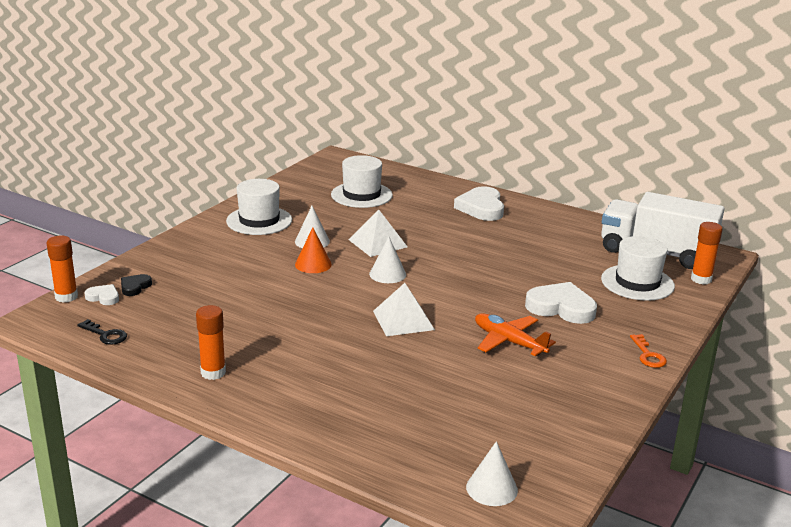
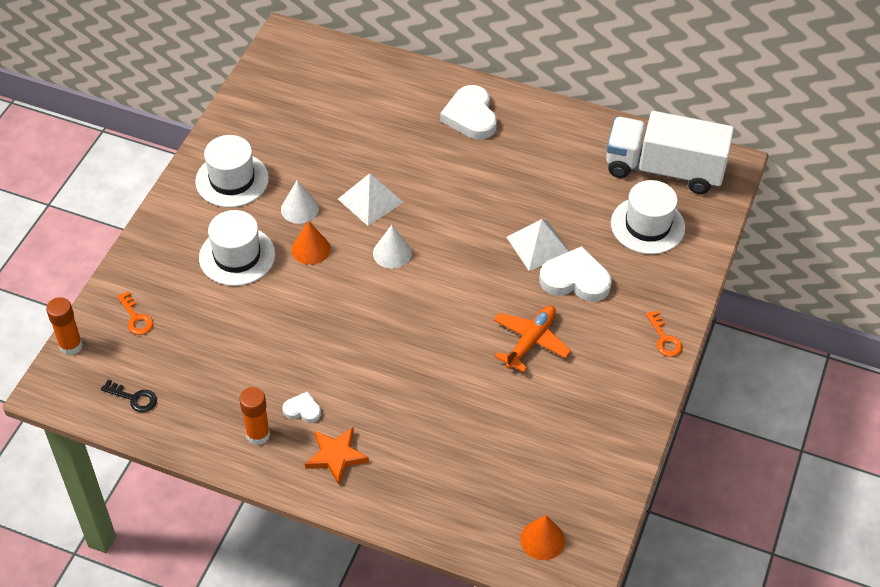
camera: 10 degrees left, 25 degrees up
(103, 297) = (110, 340): white heart -> white heart (302, 410)
(135, 287) = (136, 318): black heart -> orange key
(286, 397) = (336, 456): none -> orange star
(361, 195) = (333, 112): white hat -> white hat (237, 256)
(403, 320) = (423, 325): white pyramid -> white pyramid (538, 245)
(491, 488) = (542, 540): white cone -> orange cone
(509, 342) = (530, 341): orange plane -> orange plane turned 90 degrees clockwise
(701, 279) = (711, 209): orange glue stick -> none

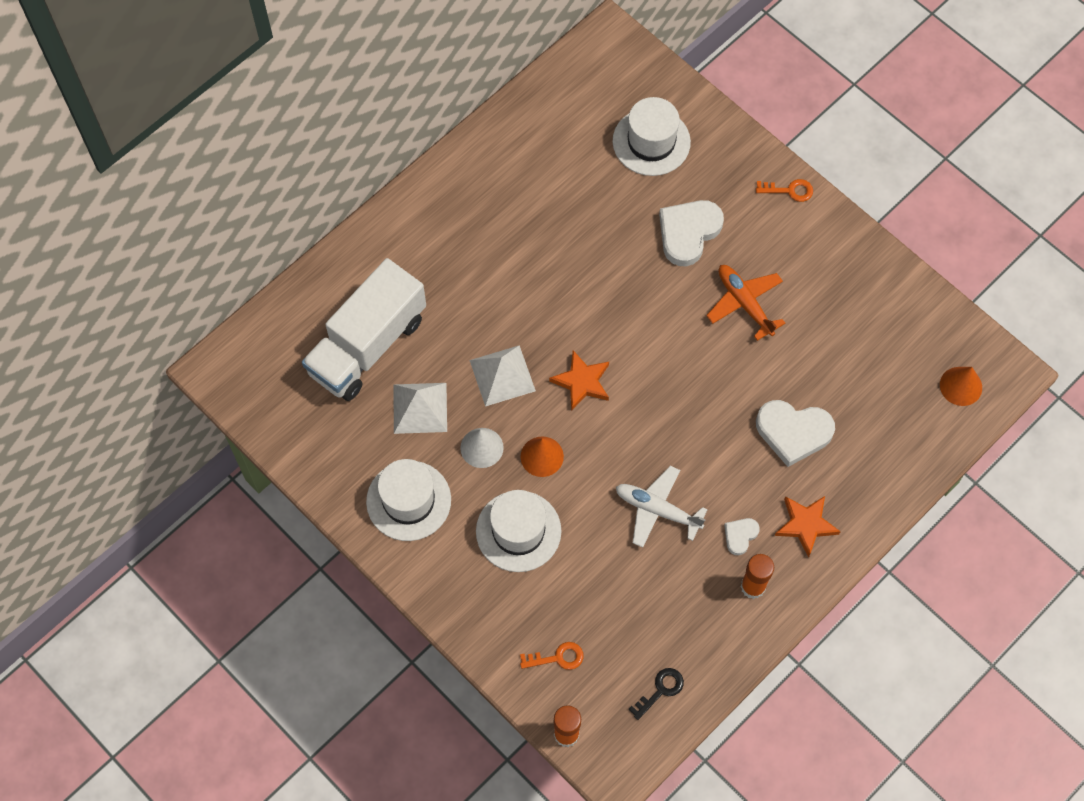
camera: 65 degrees left, 15 degrees up
(299, 342) = (657, 510): none -> white plane
(392, 253) = (582, 382): white cone -> orange star
(470, 116) = (431, 235): white heart -> white heart (793, 432)
(538, 245) = (633, 246): white pyramid -> white pyramid (420, 407)
(663, 169) = (588, 95): white truck -> white truck (367, 345)

